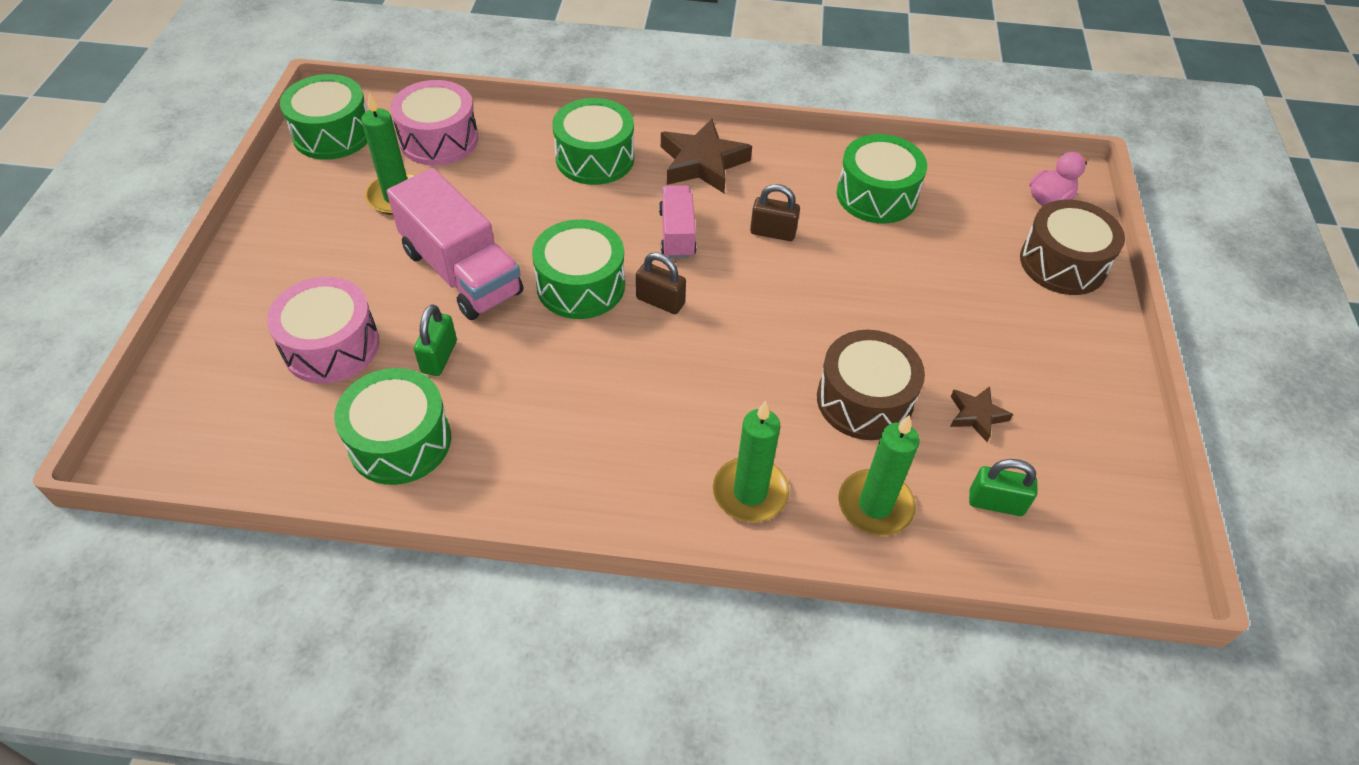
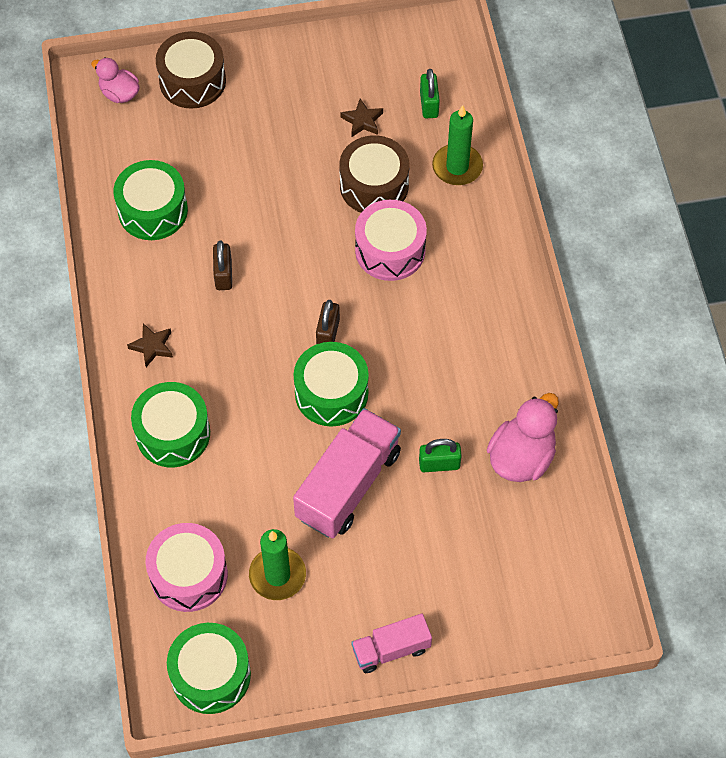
camera: 105 degrees left, 10 degrees up
(331, 346) = (458, 545): pink drum -> pink drum (390, 250)
(400, 441) = (521, 457): green drum -> pink duck
(677, 234) = (249, 342): pink truck -> pink truck (391, 649)
(702, 163) = (152, 346): brown star -> brown star, size x0.54
(750, 492) = (475, 236): green candle -> none

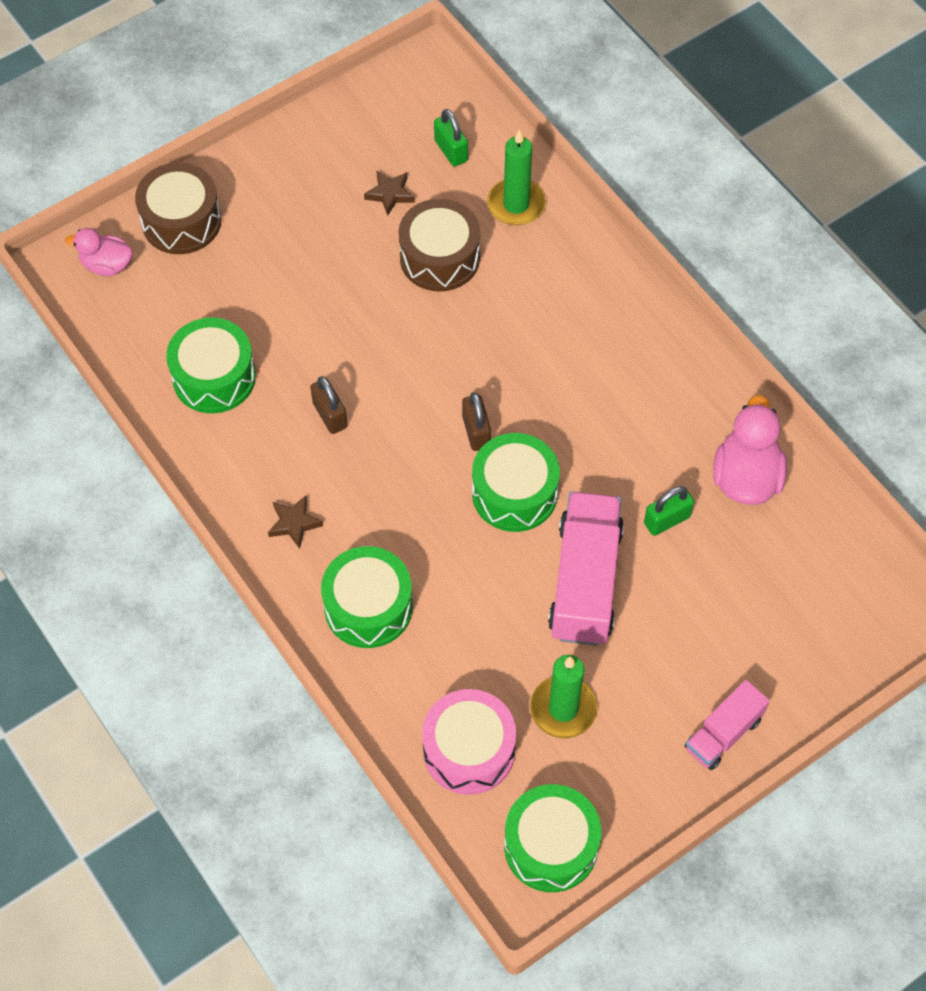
camera: 25 degrees left, 0 degrees up
(390, 250) = (494, 318): pink drum -> none

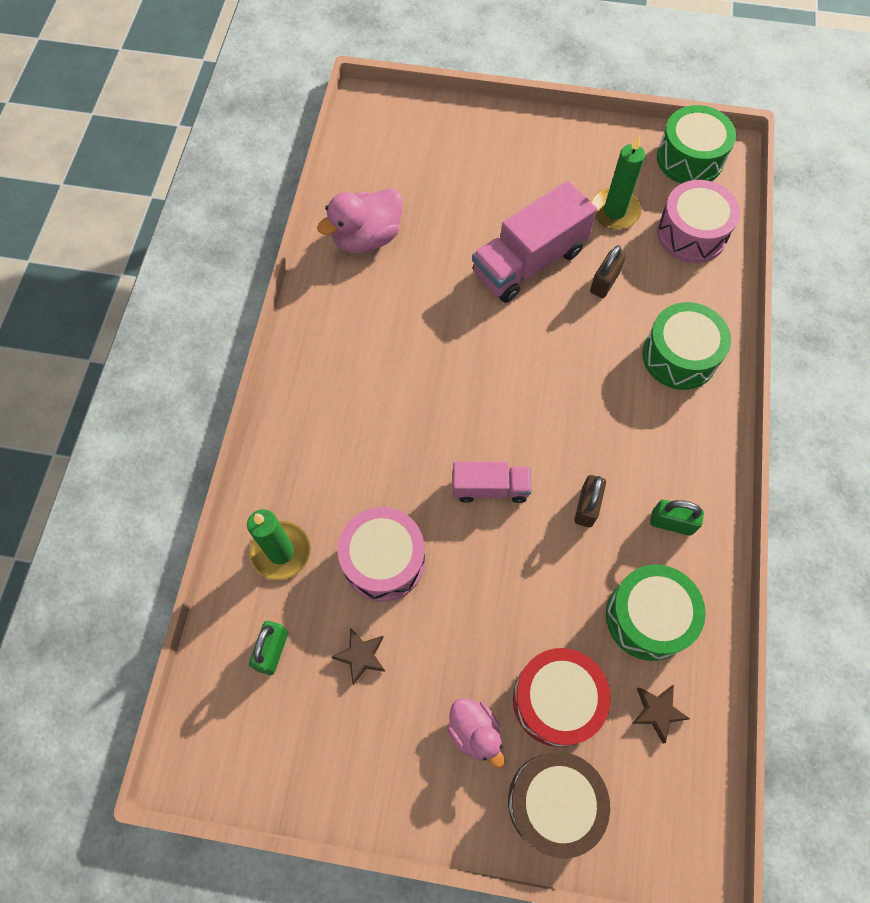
camera: 135 degrees left, 5 degrees up
(107, 265) = (656, 818): pink duck -> pink duck (474, 732)
(232, 275) = (556, 700): none -> red drum
(294, 523) = (682, 450): brown star -> brown star (657, 712)
(439, 257) = (383, 560): brown drum -> pink drum
(476, 432) = (497, 406): brown padlock -> brown padlock (604, 283)
(514, 493) = (515, 346): green drum -> none
(667, 520) = (441, 254): green padlock -> green padlock (671, 523)
(723, 733) = (539, 135): pink truck -> pink truck (490, 488)

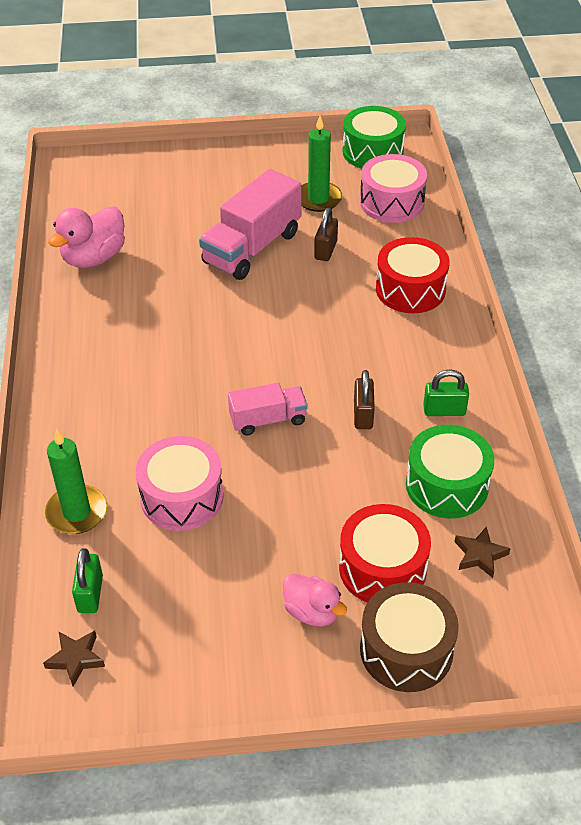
camera: 15 degrees left, 20 degrees down
(361, 656) = (182, 577): brown star -> brown star (76, 659)
(679, 356) = (410, 289): green drum -> red drum

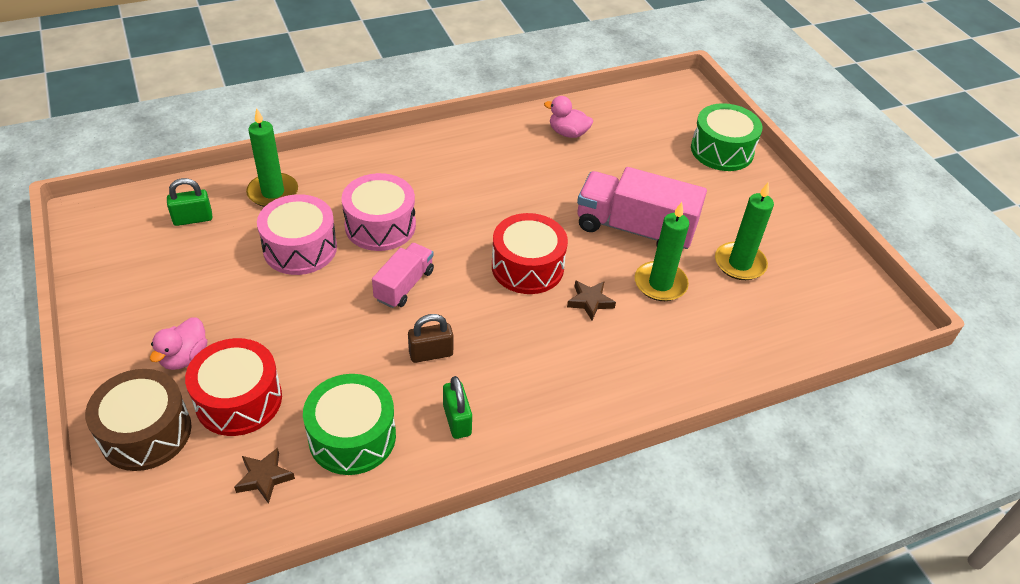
camera: 70 degrees right, 0 degrees up
(76, 659) = (132, 226): brown star -> brown star (590, 302)
(94, 258) = (568, 133): pink duck -> pink duck, size x0.63
(268, 420) = (404, 285): pink truck -> pink truck turned 120 degrees counterclockwise
(325, 250) = (660, 284): brown padlock -> green candle
(373, 152) = (852, 294): green drum -> green drum (722, 150)
(391, 202) = (772, 325): pink drum -> pink drum (380, 226)
(410, 289) = (633, 364): red drum -> red drum (527, 267)

